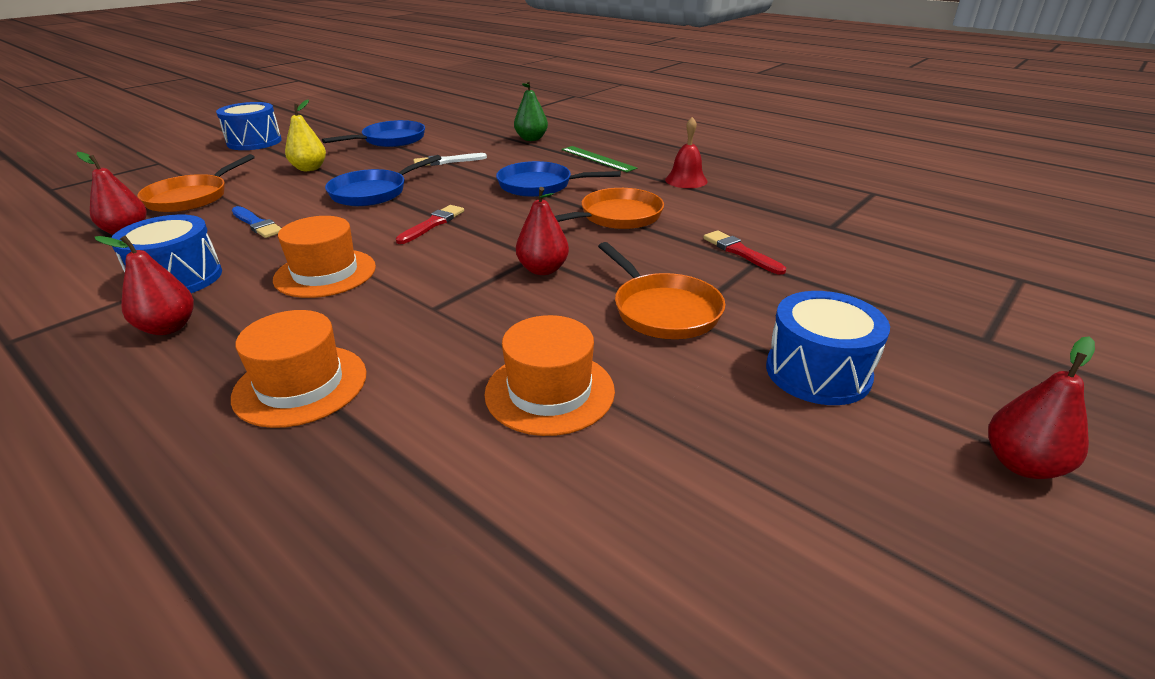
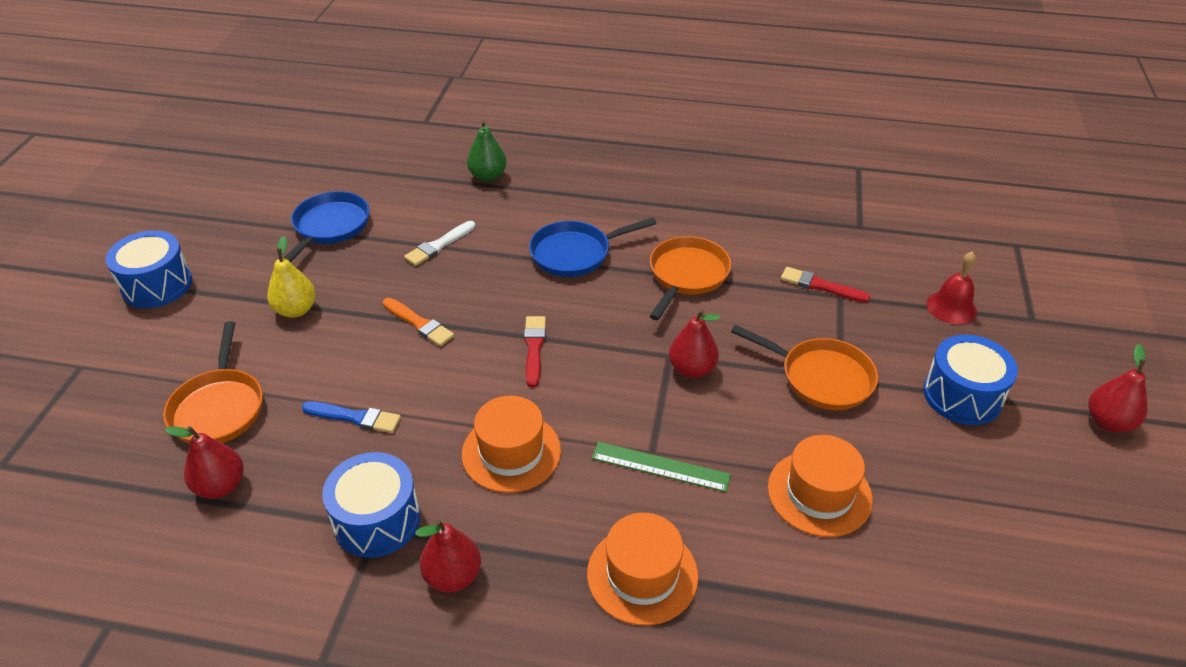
camera: 30 degrees left, 10 degrees up
(373, 192) = (419, 323): blue pan -> orange brush
(597, 159) = (589, 191): green ruler -> green ruler (660, 467)
(686, 180) = (699, 199): red bell -> red bell (951, 307)

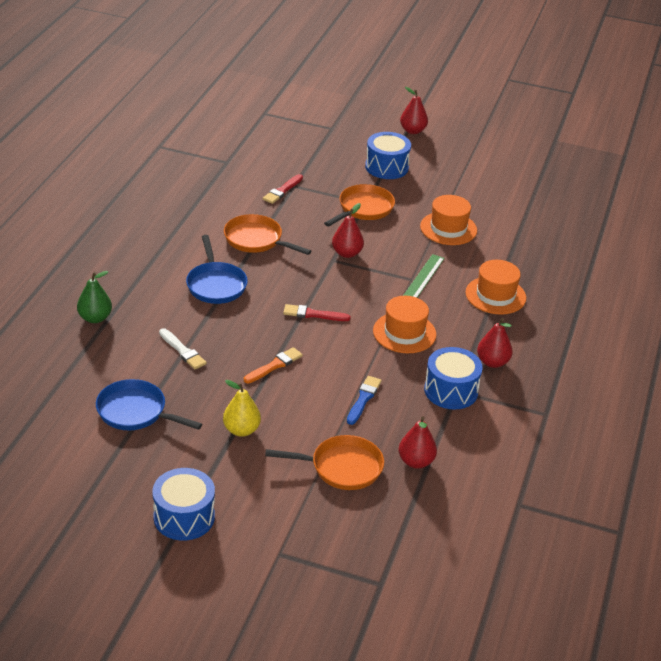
camera: 85 degrees left, 5 degrees down
(951, 307) = (315, 150): red bell -> none

